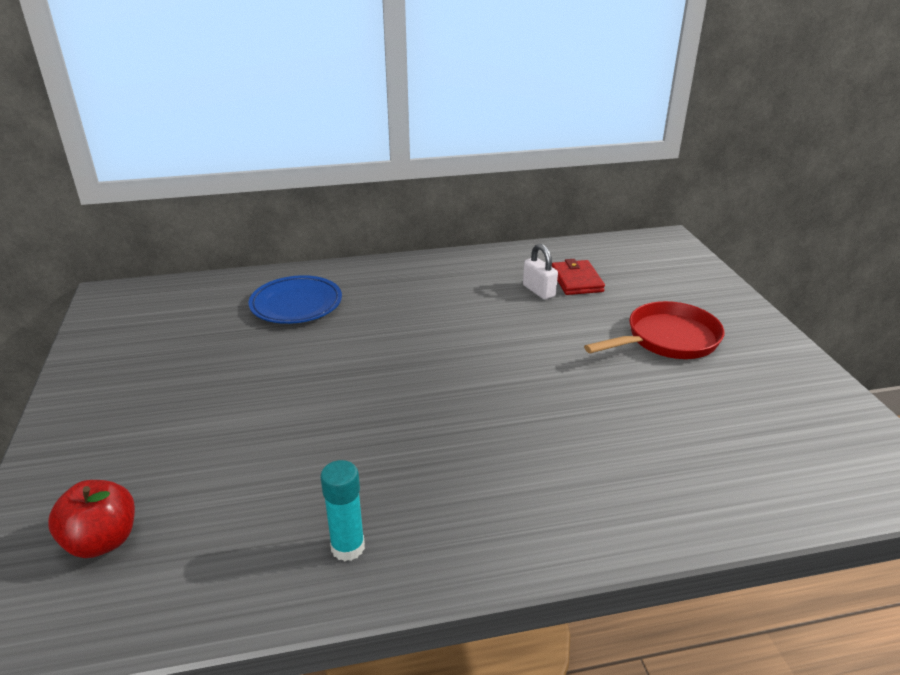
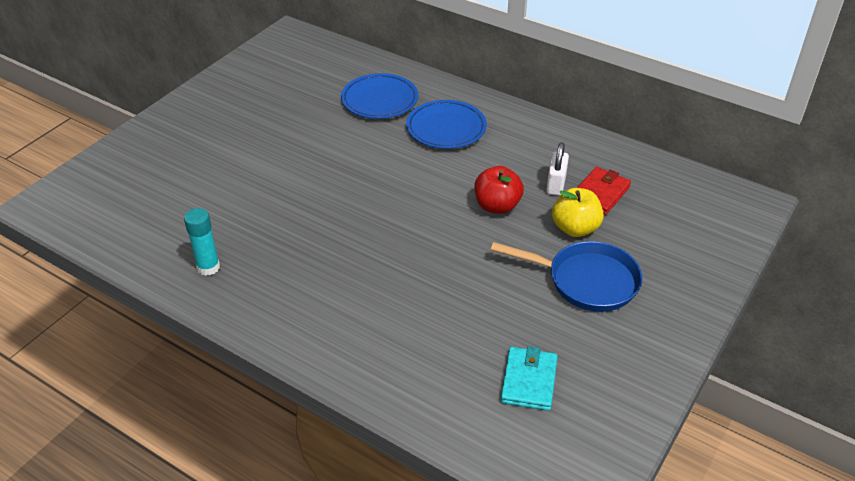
camera: 45 degrees right, 10 degrees up
(102, 541) = (123, 188): red apple -> red apple (497, 206)
(391, 296) = (446, 129): none -> blue plate
(601, 311) = (575, 228): none -> yellow apple
(667, 339) = (586, 281): red pan -> blue pan
(757, 431) = (529, 381): none -> turquoise wallet

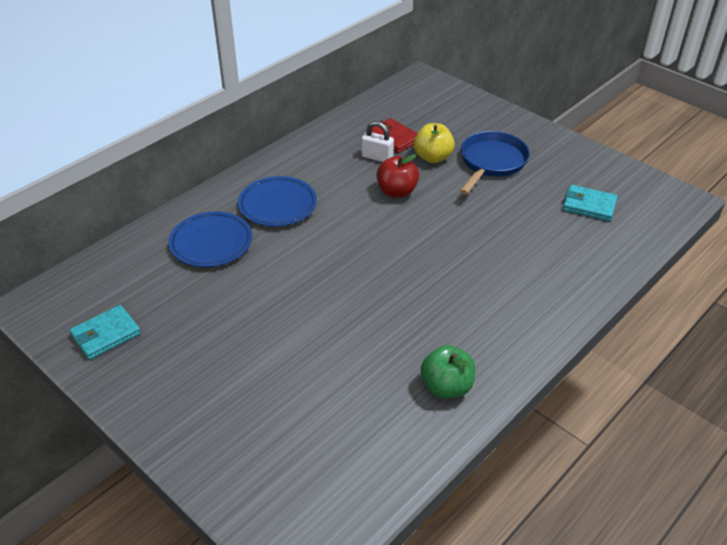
camera: 80 degrees left, 0 degrees up
(208, 267) = (446, 387): turquoise glue stick -> green apple
(261, 72) = (106, 334): none -> turquoise wallet

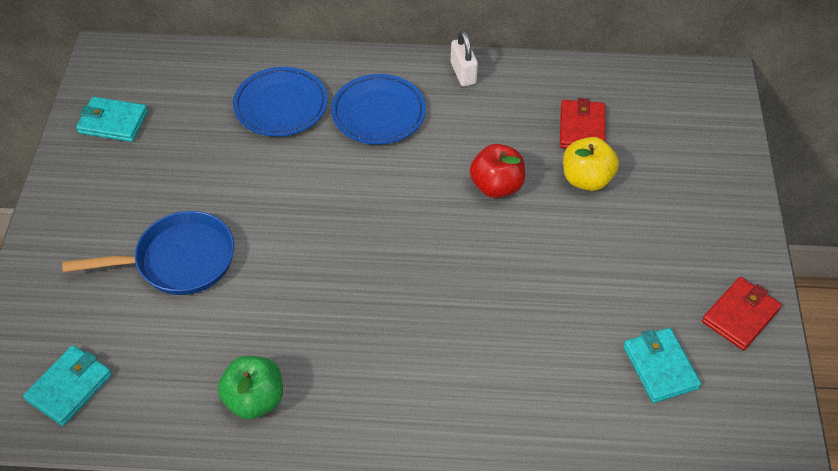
camera: 50 degrees right, 10 degrees up
(332, 488) = (70, 387): none -> turquoise wallet
(377, 157) = (534, 136): white padlock -> white padlock (463, 73)
(491, 163) = (636, 234): blue pan -> blue pan (179, 260)
(583, 161) = (740, 316): none -> red wallet

